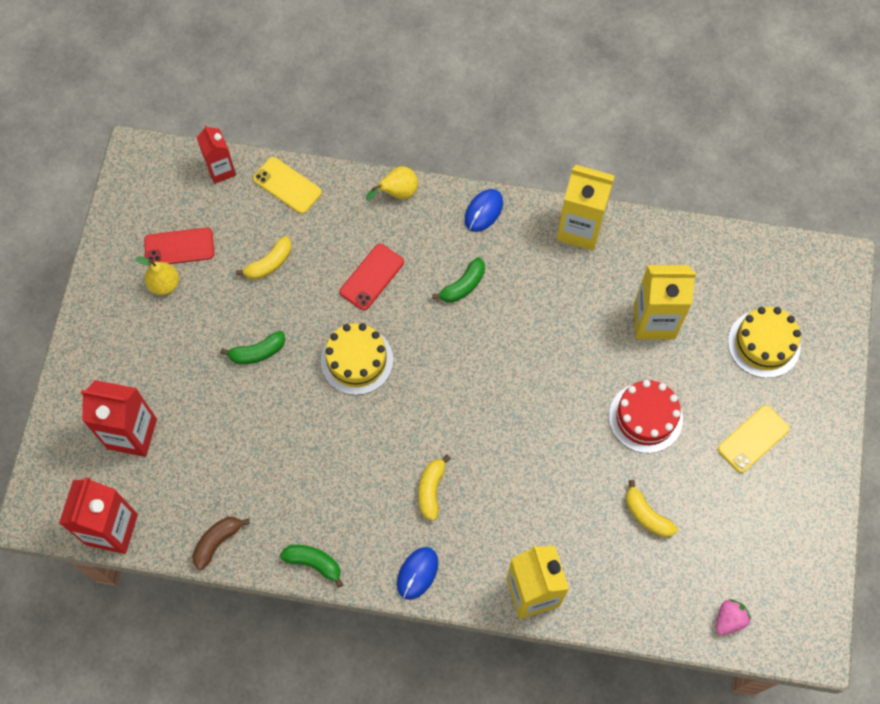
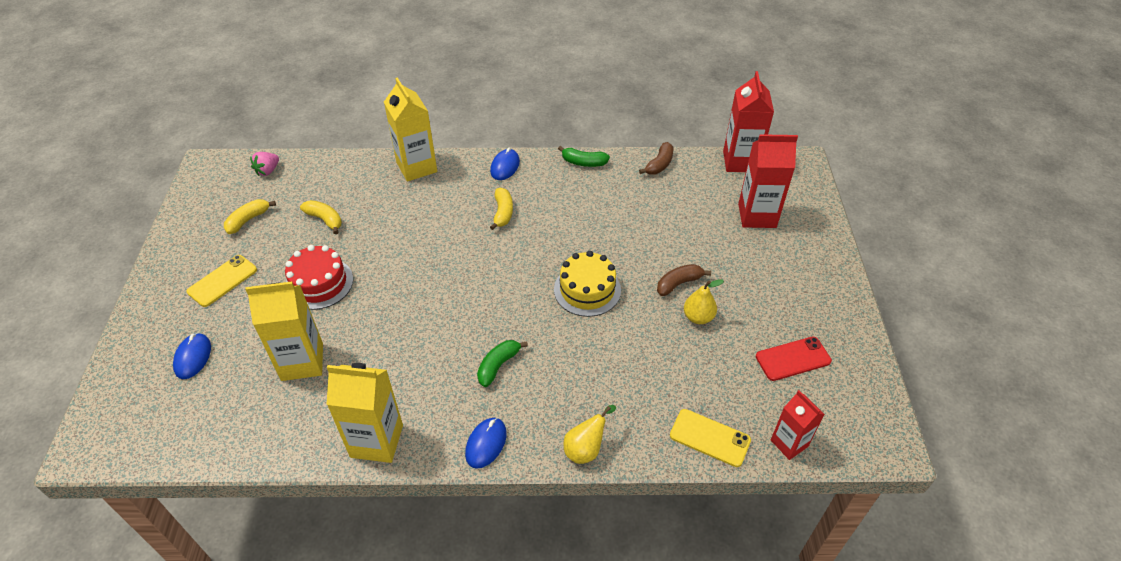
camera: 170 degrees right, 20 degrees down
(164, 284) = (789, 324): yellow pear -> yellow pear (698, 317)
(257, 352) = (678, 283): green banana -> brown banana
(269, 263) = (697, 357): yellow banana -> yellow banana (248, 220)
(372, 277) = (592, 360): red phone -> none
(764, 344) = (193, 357): yellow cake -> blue mouse

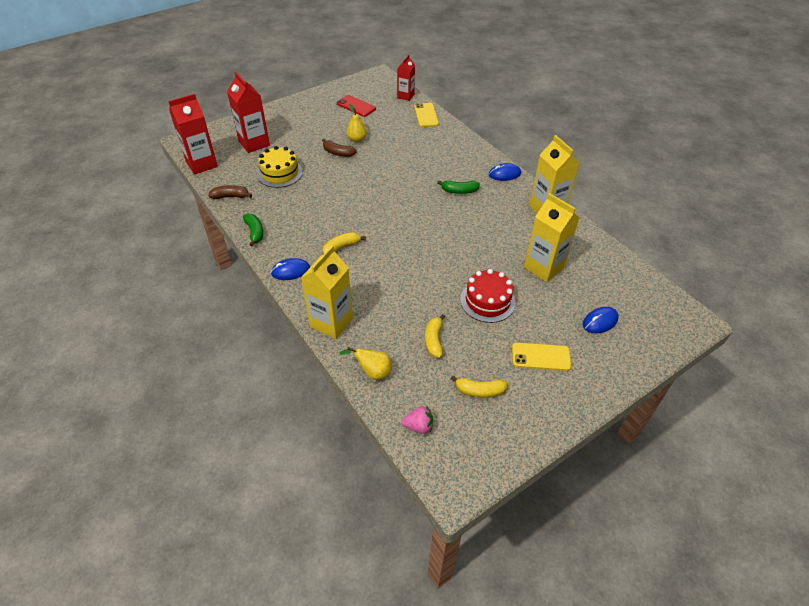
camera: 125 degrees left, 0 degrees up
(586, 449) = (471, 145): yellow pear -> yellow pear (372, 372)
(587, 290) = (375, 182): yellow cake -> yellow cake (280, 173)

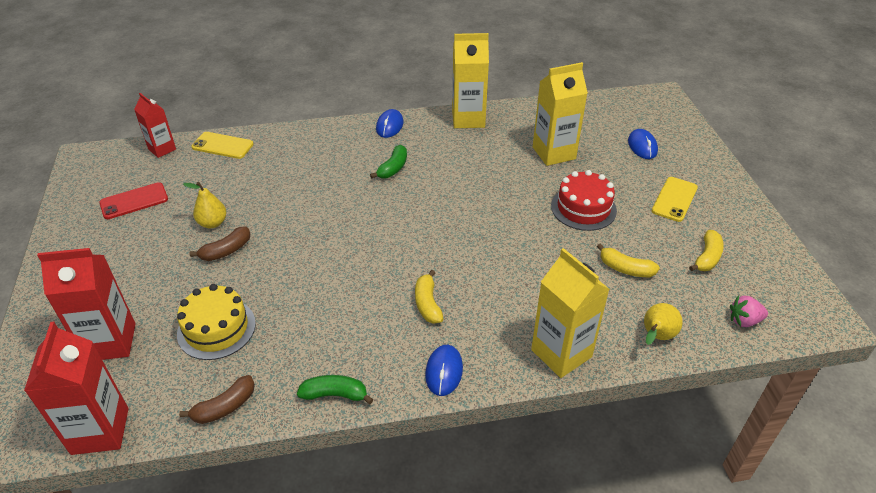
camera: 65 degrees left, 5 degrees down
(230, 196) = (224, 407): brown banana -> brown banana turned 150 degrees counterclockwise
(418, 426) = (744, 321): pink strawberry -> pink strawberry turned 120 degrees counterclockwise

